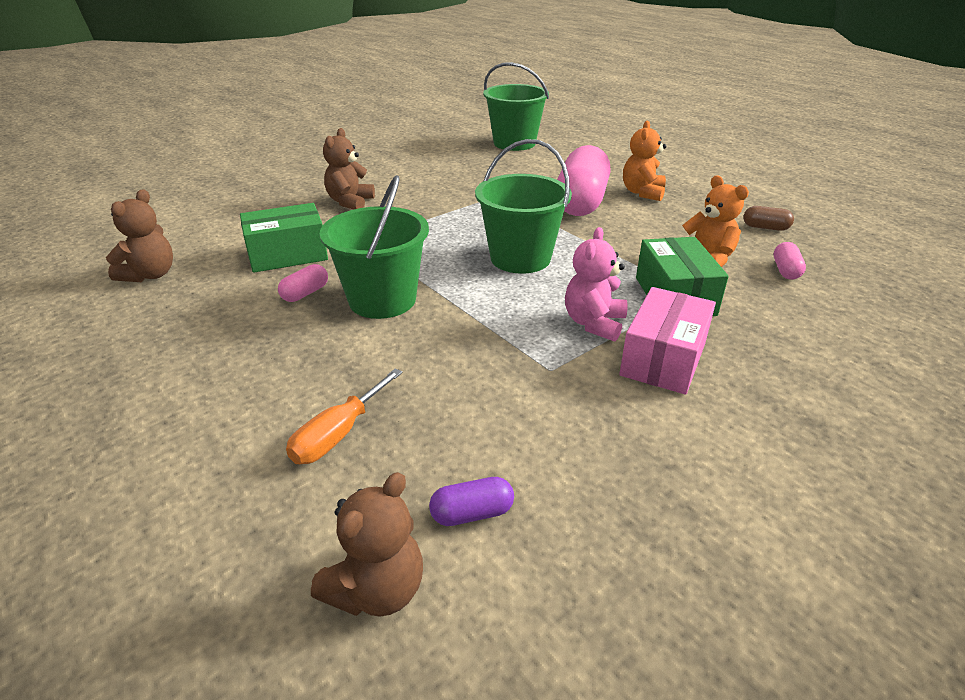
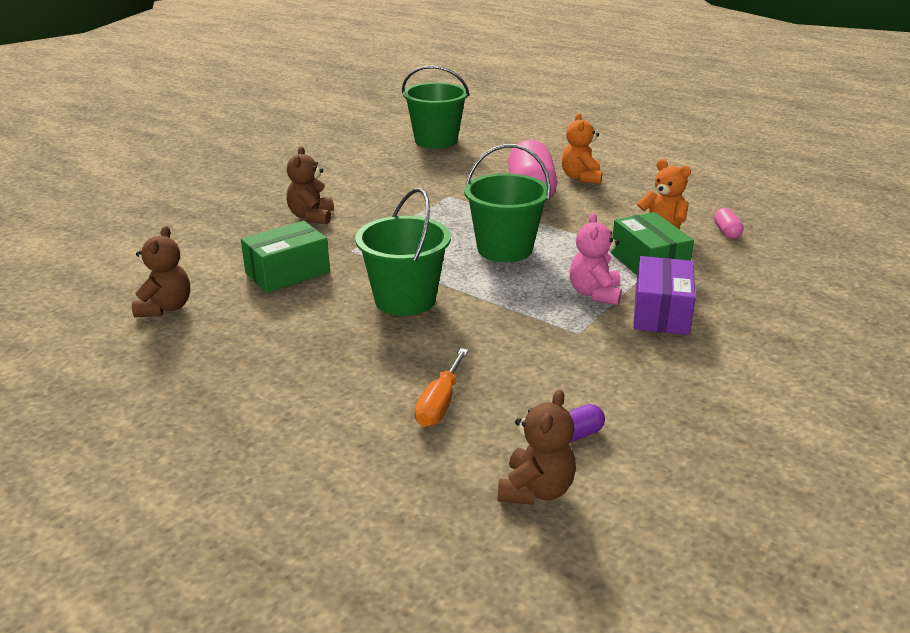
camera: 15 degrees left, 5 degrees down
(305, 293) = (331, 304): pink capsule -> none
(663, 359) = (661, 312): pink box -> purple box
(765, 227) = (697, 198): brown capsule -> none

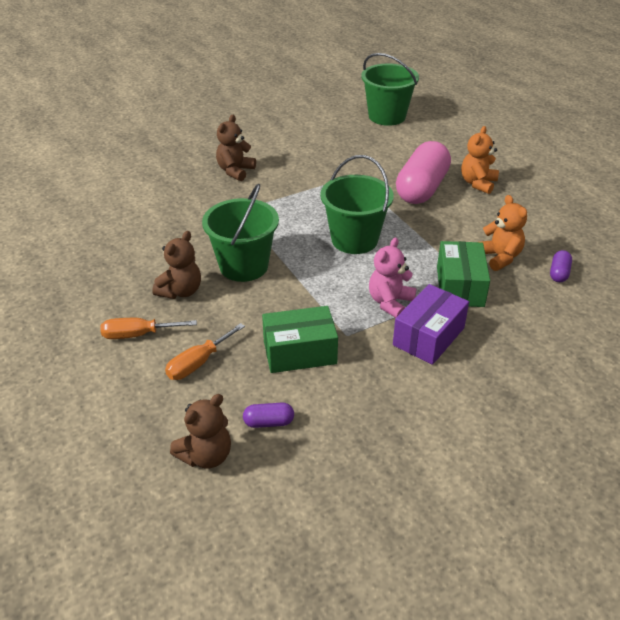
camera: 25 degrees right, 10 degrees up
(165, 308) = (84, 226): brown teddy bear -> brown teddy bear (181, 291)
(287, 273) = (181, 218): green box -> green box (299, 352)
(338, 397) = (138, 335): none -> orange screwdriver
(726, 232) = (559, 273): pink capsule -> purple capsule

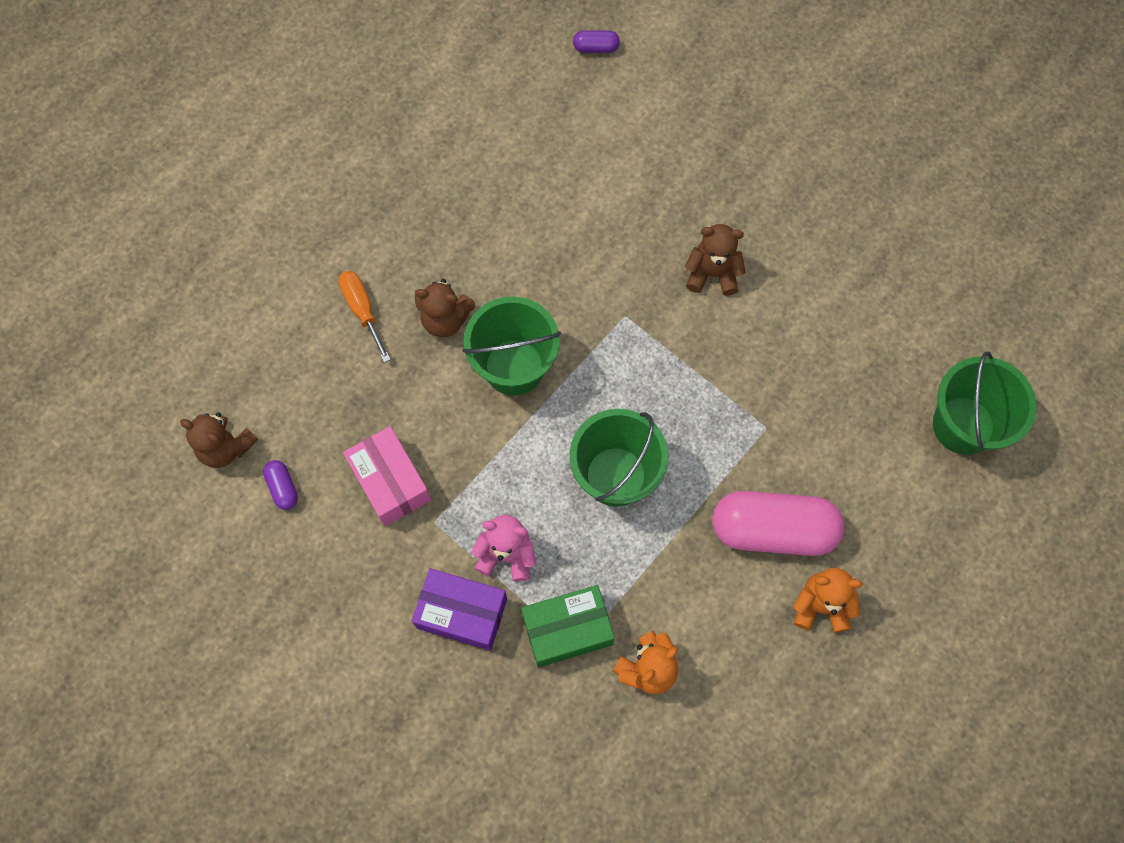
camera: 70 degrees right, 30 degrees up
(198, 363) = (341, 387): orange screwdriver -> none
(299, 352) = (390, 482): green box -> pink box
(559, 273) = (642, 751): purple capsule -> purple capsule (596, 48)

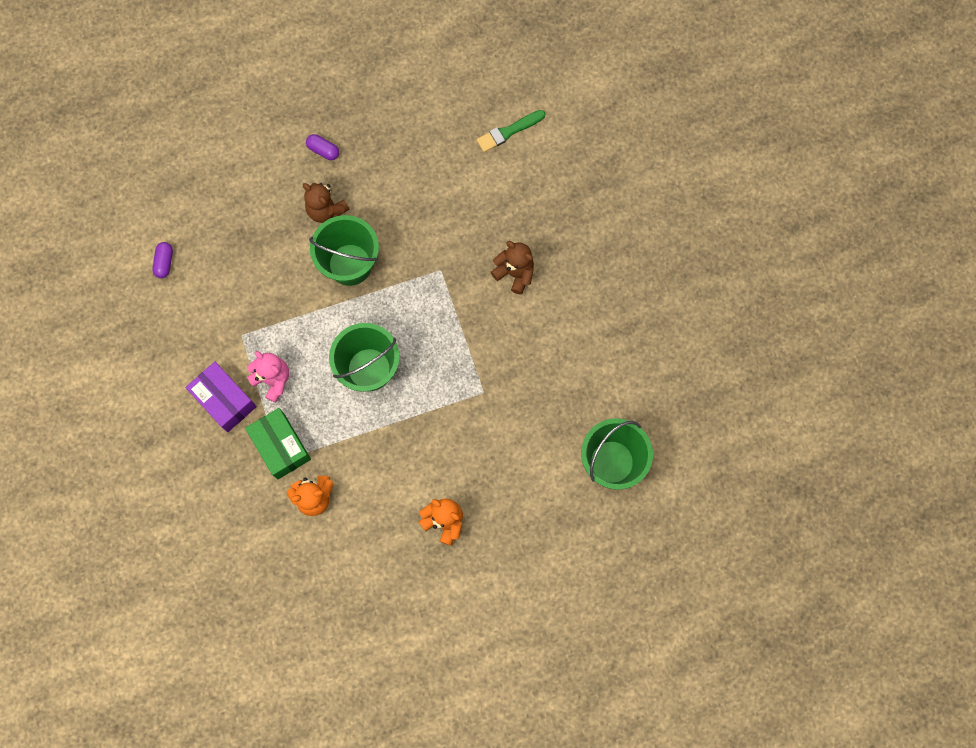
camera: 30 degrees right, 5 degrees up
(226, 447) = (145, 218): brown teddy bear -> none
(362, 310) = (278, 175): orange screwdriver -> none
(390, 482) = (230, 295): pink box -> none
(567, 629) = (281, 446): green box -> green box turned 45 degrees clockwise
(596, 48) = (537, 76): purple capsule -> purple capsule (323, 150)
(602, 123) = (508, 132): none -> green brush
(773, 530) = (445, 458): pink capsule -> none

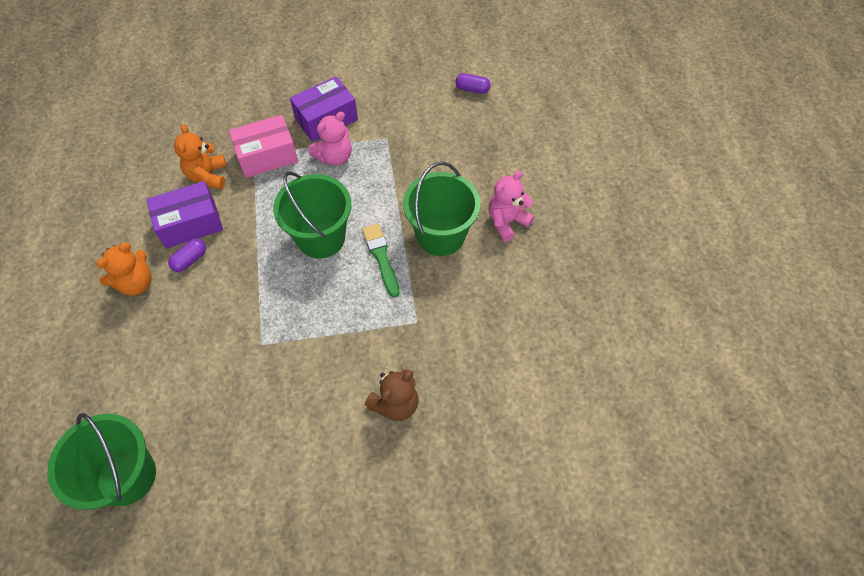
camera: 100 degrees right, 15 degrees down
(281, 446) = (267, 156): green box -> pink box
(323, 150) = (577, 227): purple capsule -> purple capsule (190, 260)
(326, 210) = (507, 221): brown teddy bear -> pink teddy bear
(372, 495) = (190, 223): none -> purple box
(508, 132) = (586, 429): green brush -> green brush (381, 257)

